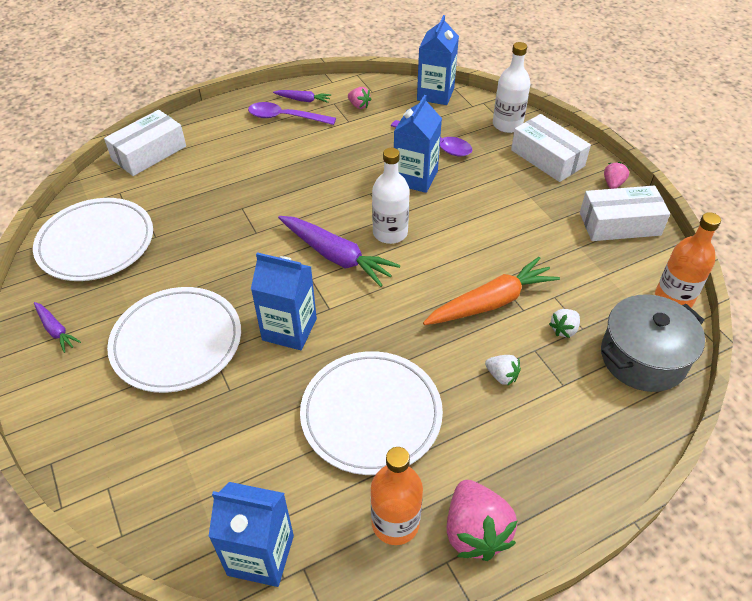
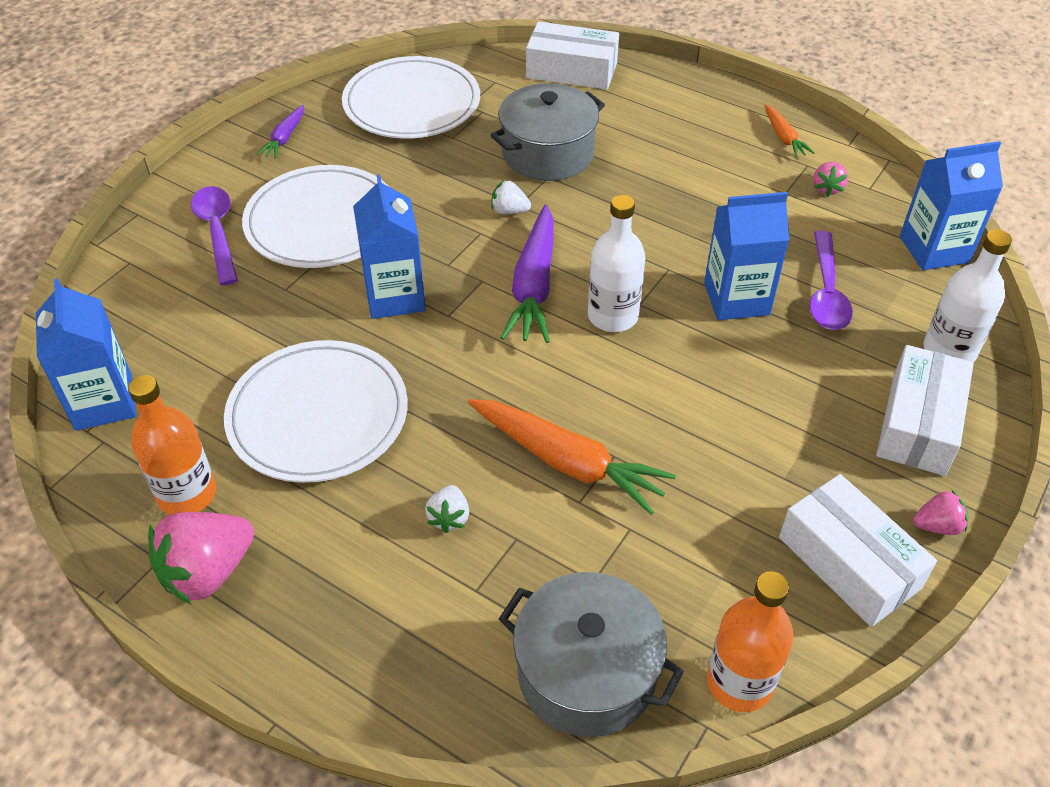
camera: 60 degrees right, 0 degrees up
(220, 198) = (548, 153): none -> grey pot
(285, 117) = (735, 138): purple spoon -> purple spoon (217, 232)
(303, 100) = (784, 137): purple carrot -> orange carrot
(564, 329) = (575, 559): white strawberry -> white strawberry (509, 211)

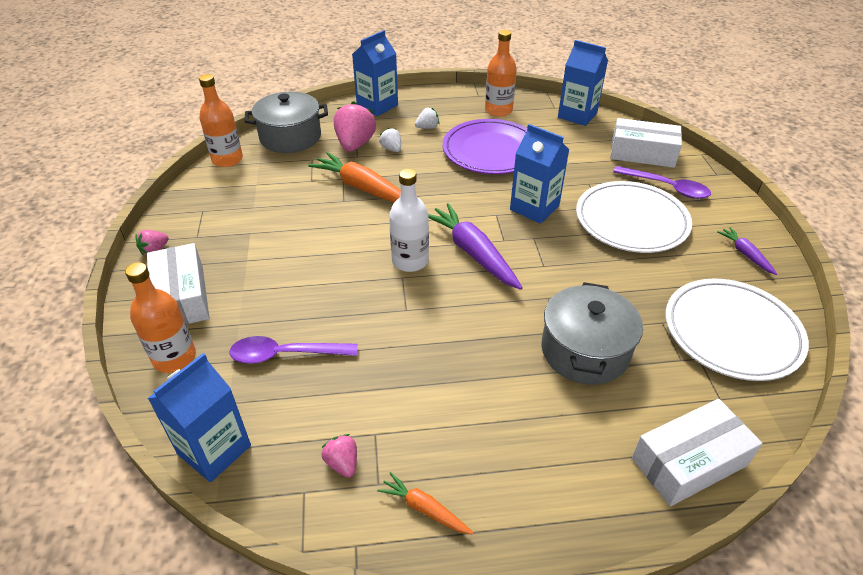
camera: 140 degrees right, 5 degrees down
(208, 572) = (457, 100): pink strawberry -> pink strawberry (355, 144)
(318, 415) = (491, 151): white plate -> purple plate
(509, 211) = (547, 289): white strawberry -> white strawberry (427, 127)
(568, 462) = (362, 188): orange carrot -> orange carrot turned 45 degrees clockwise
(736, 299) = (344, 314): blue carton -> blue carton (377, 106)
(826, 292) = (285, 354): purple spoon -> purple spoon turned 60 degrees counterclockwise
(849, 562) = (197, 215): white box -> white box (642, 153)
(949, 351) = (174, 358): white bottle -> orange bottle

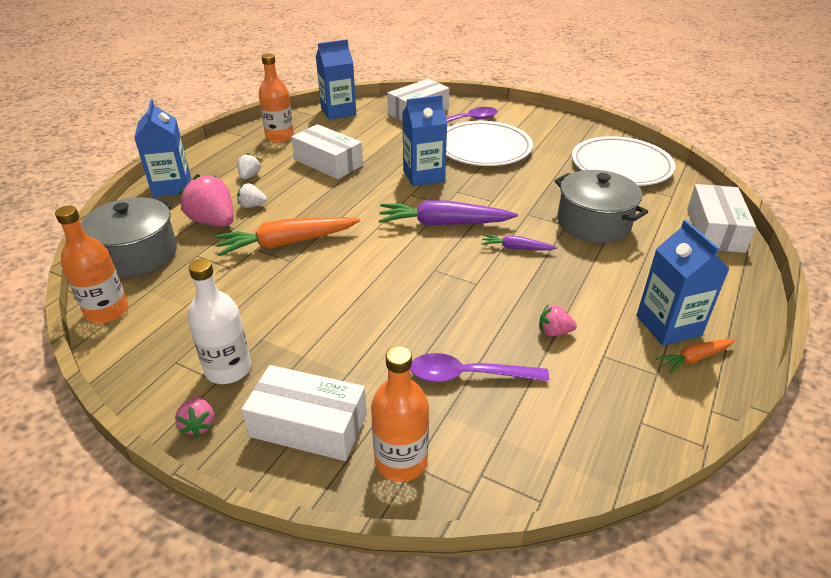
camera: 55 degrees left, 5 degrees down
(214, 450) = (555, 468): blue carton -> blue carton (668, 325)
(285, 354) = (468, 375): purple spoon -> purple spoon turned 60 degrees clockwise
(342, 463) = (624, 386): pink strawberry -> pink strawberry (554, 332)
(410, 261) = (419, 257): white bottle -> white bottle (228, 369)
(491, 151) = (328, 162): purple plate -> white box
(745, 254) = (558, 129): purple carrot -> purple carrot (516, 248)

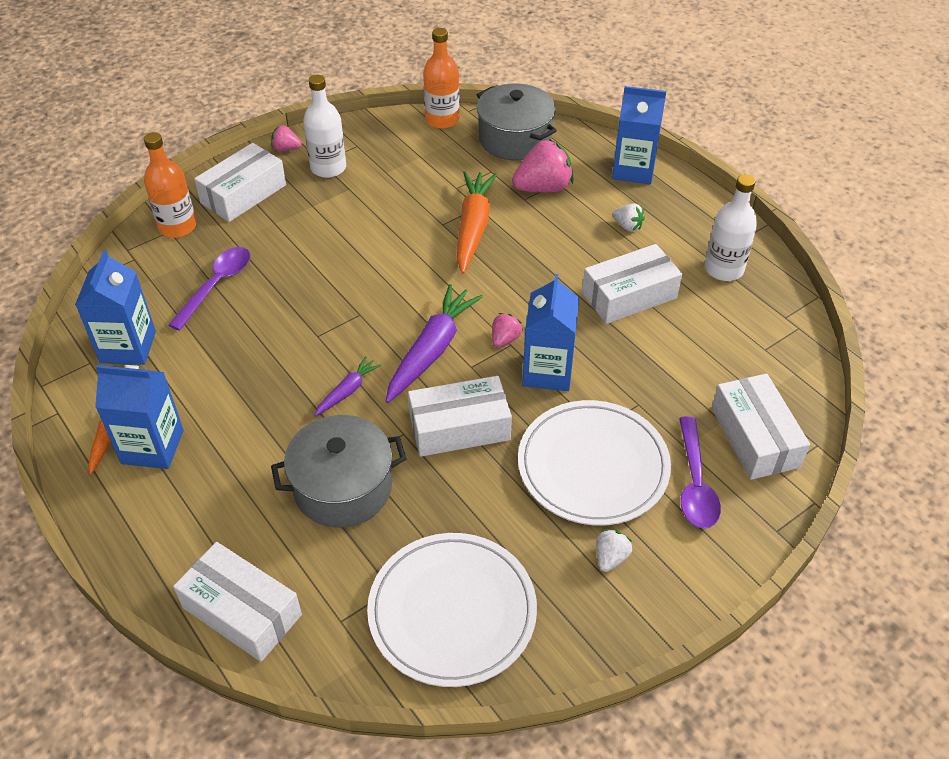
camera: 115 degrees right, 10 degrees up
(252, 206) = (559, 217): white strawberry -> white strawberry (610, 557)
(280, 137) = (724, 269): orange bottle -> white bottle
(338, 112) = (787, 345): blue carton -> blue carton (128, 347)
(501, 195) = (459, 427): none -> white box
(554, 332) = (215, 359): pink strawberry -> pink strawberry (505, 339)

